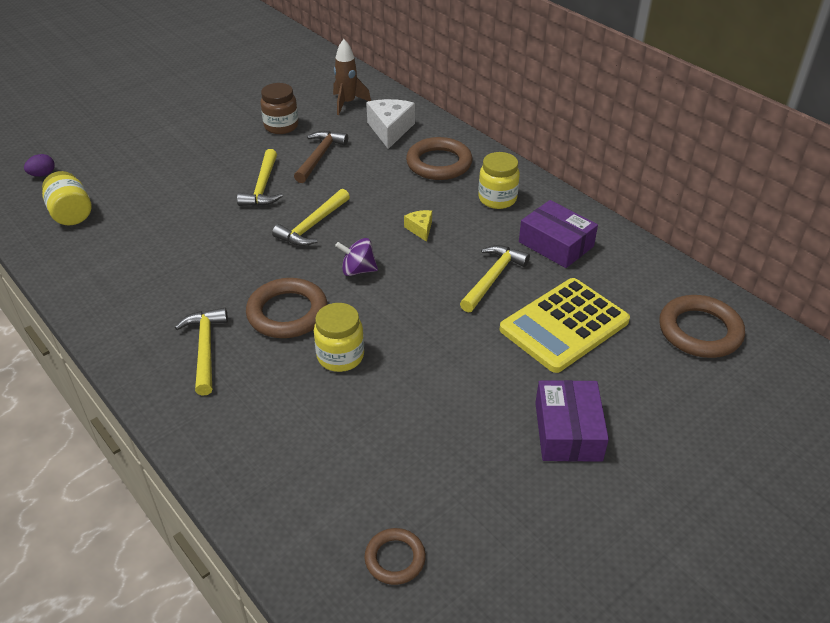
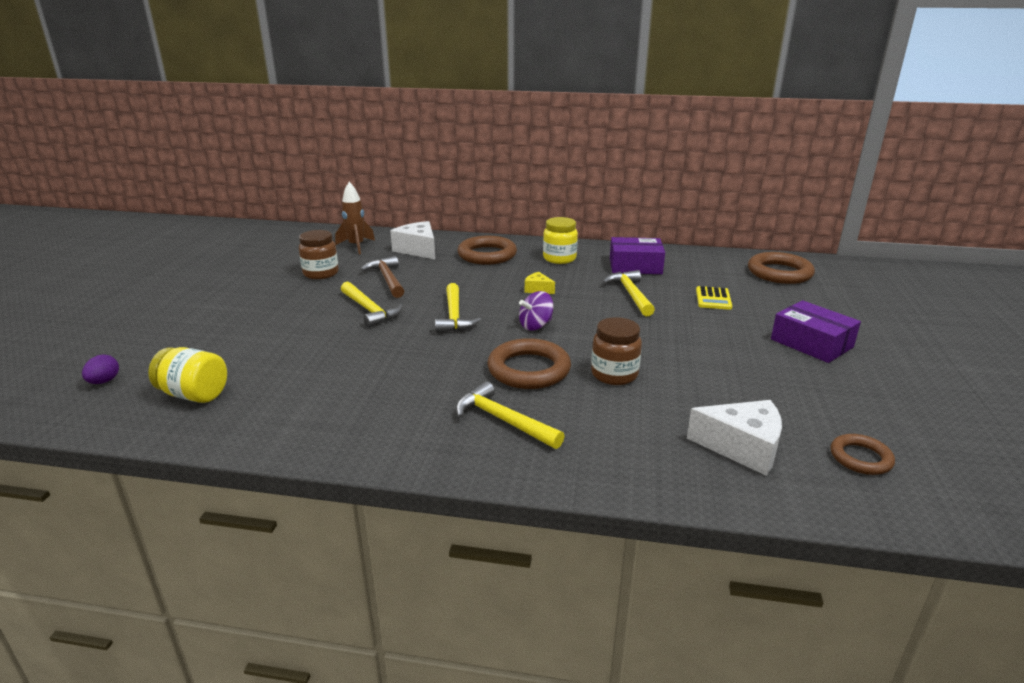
camera: 40 degrees left, 15 degrees down
(323, 484) = (742, 447): none -> white cheese
(340, 356) = (614, 374): yellow jar -> brown jar
(564, 325) = (713, 299): yellow calculator -> yellow calculator, size x0.48

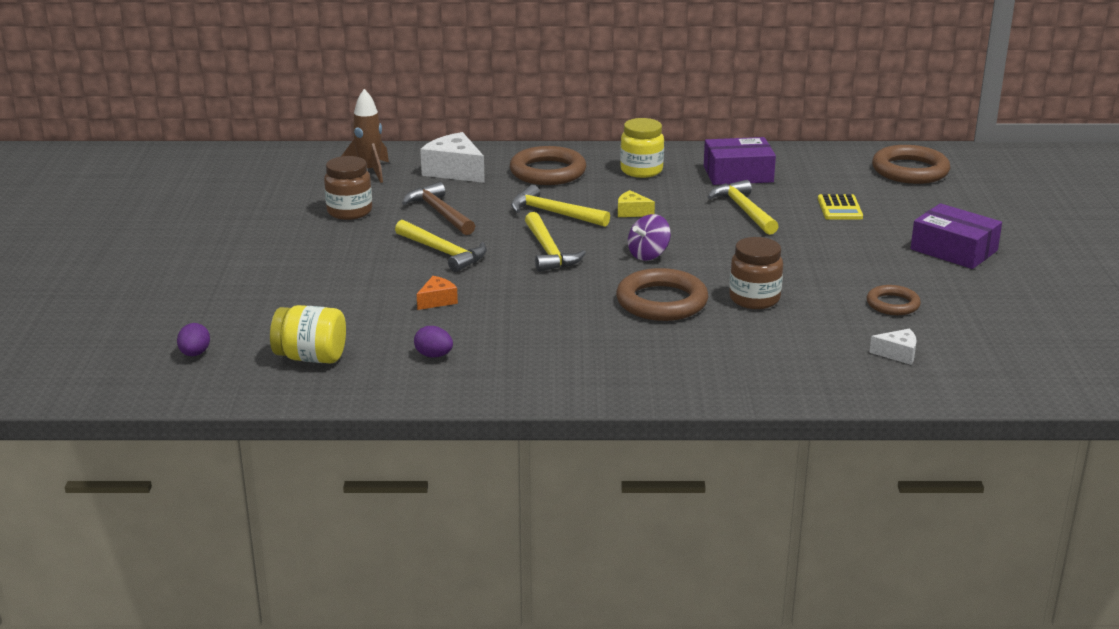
camera: 10 degrees left, 0 degrees up
(299, 403) = (434, 355): none -> purple egg
(337, 351) = (437, 301): none -> orange cheese
(503, 420) = (657, 352): yellow hammer -> yellow hammer (553, 213)
(742, 447) = (897, 354): white cheese -> white cheese, size x0.53
(860, 458) = (1007, 352): brown ring -> brown ring (892, 304)

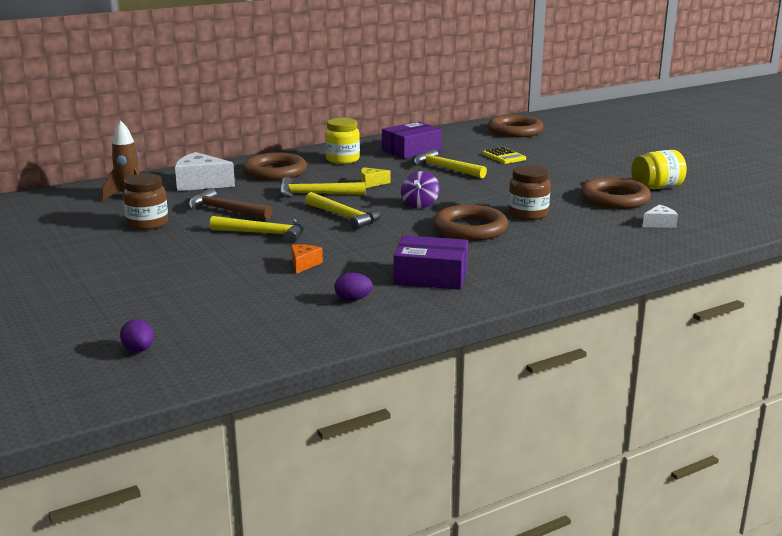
camera: 30 degrees left, 5 degrees down
(311, 357) = (251, 326): yellow jar -> yellow jar (656, 187)
(892, 304) = (614, 199): brown ring -> brown ring, size x1.74
(954, 250) = (603, 165): purple box -> purple box (431, 276)

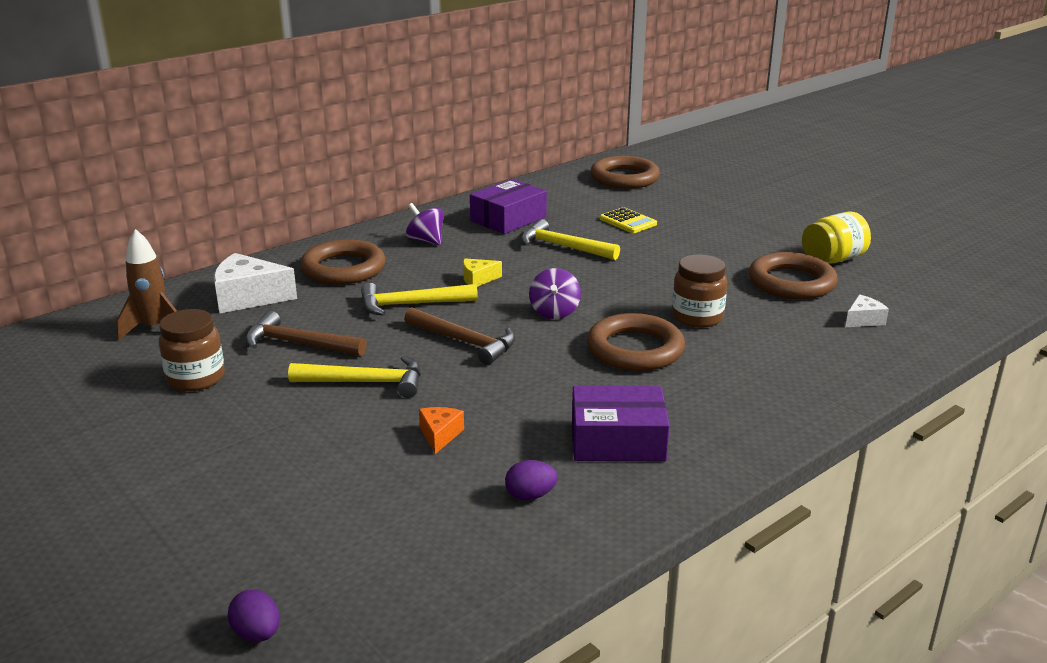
camera: 10 degrees left, 5 degrees up
(342, 160) = (425, 241): yellow jar -> purple spinning top
(345, 217) = (465, 342): yellow hammer -> brown hammer

